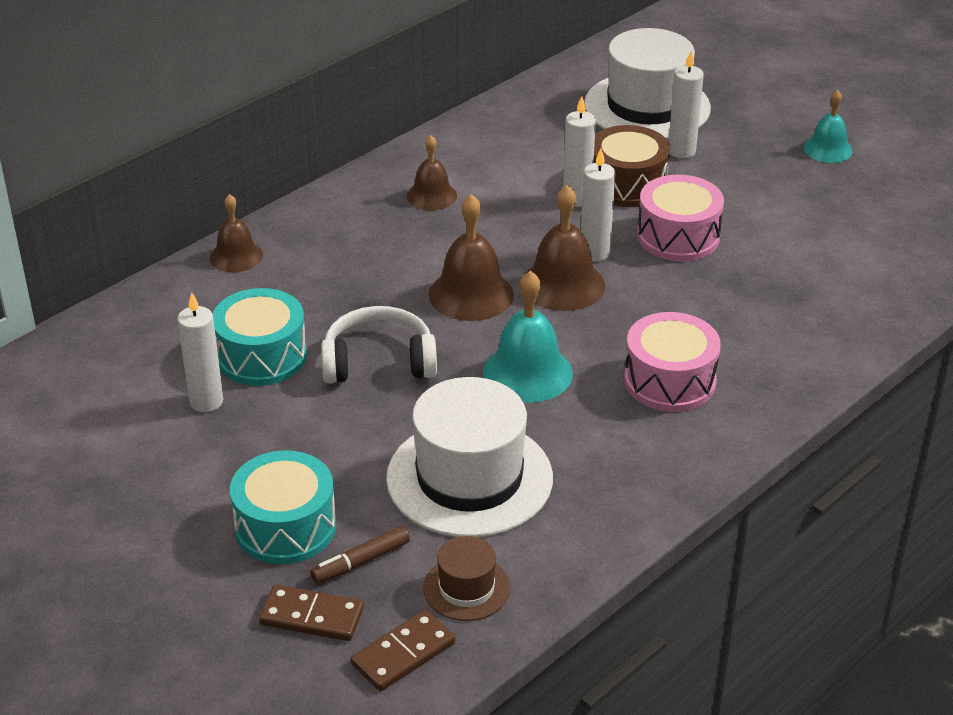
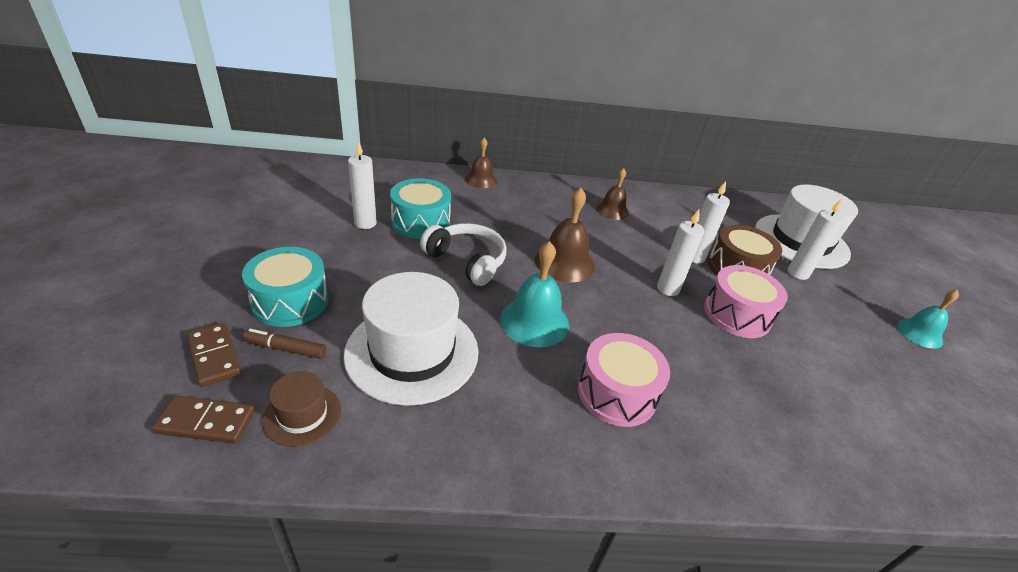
camera: 40 degrees right, 0 degrees up
(562, 284) = (624, 292): brown bell -> none

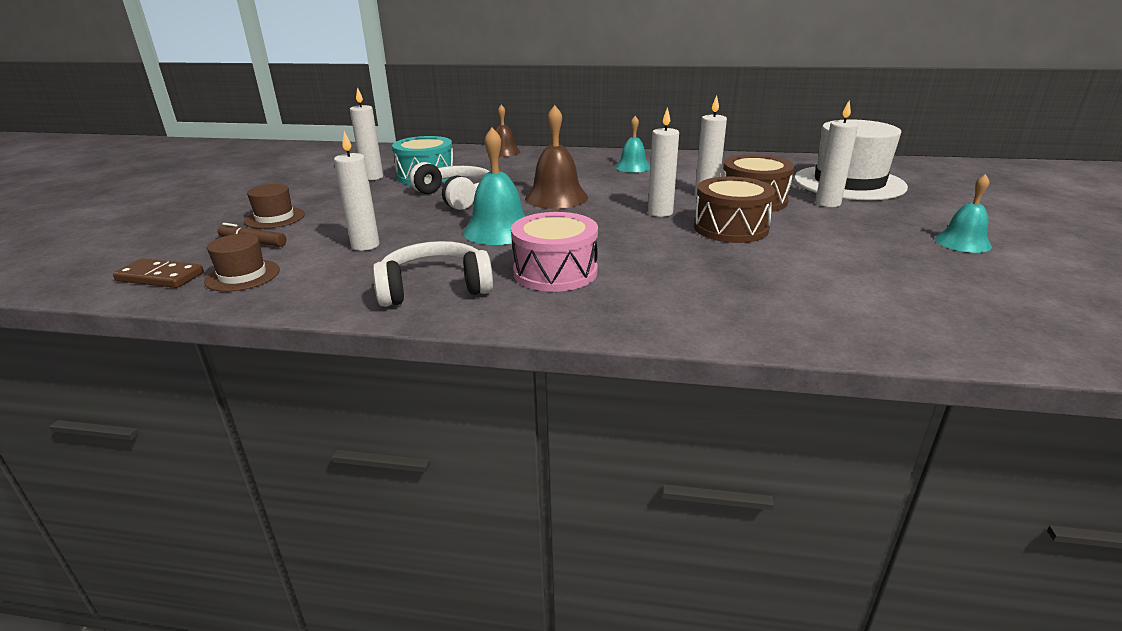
camera: 15 degrees right, 10 degrees down
(214, 356) = (190, 245): brown domino -> none
(290, 301) = (275, 218): turquoise drum -> brown hat
(412, 352) = (365, 245): white hat -> white candle
(515, 427) = (434, 288): none -> white headphones
(612, 210) = (632, 167): brown bell -> turquoise bell
(737, 314) = (730, 228): pink drum -> brown drum

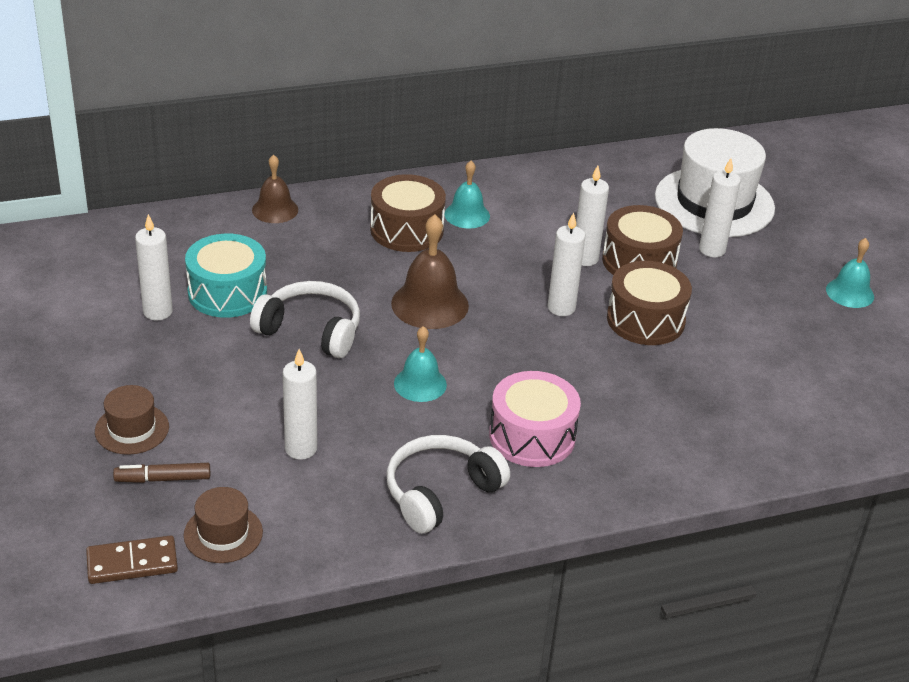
camera: 30 degrees left, 10 degrees up
(499, 230) = (420, 384): turquoise bell -> turquoise bell, size x0.64
(581, 168) = (407, 230): none -> brown drum

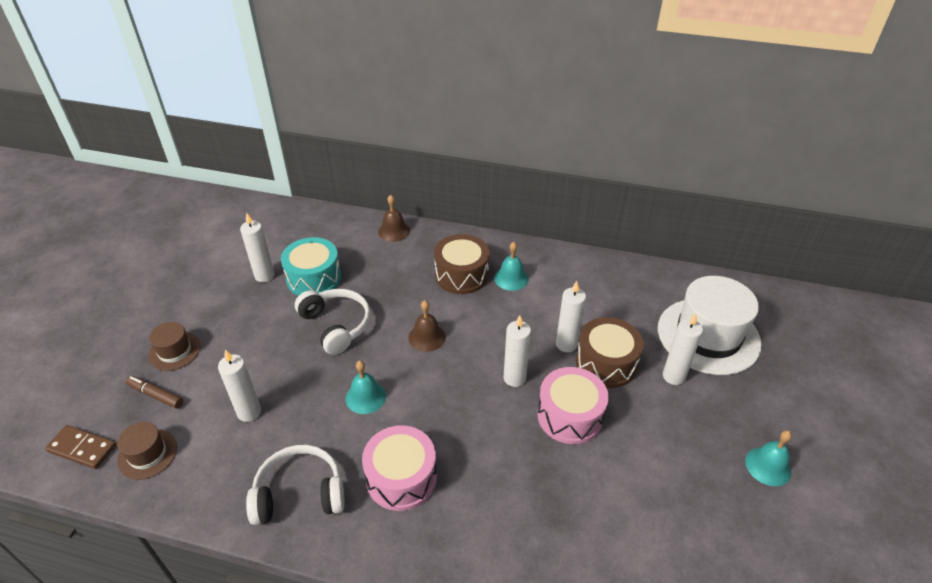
camera: 35 degrees right, 5 degrees up
(430, 304) = (427, 337): brown bell -> brown bell, size x0.64
(645, 320) = (570, 416): brown drum -> pink drum

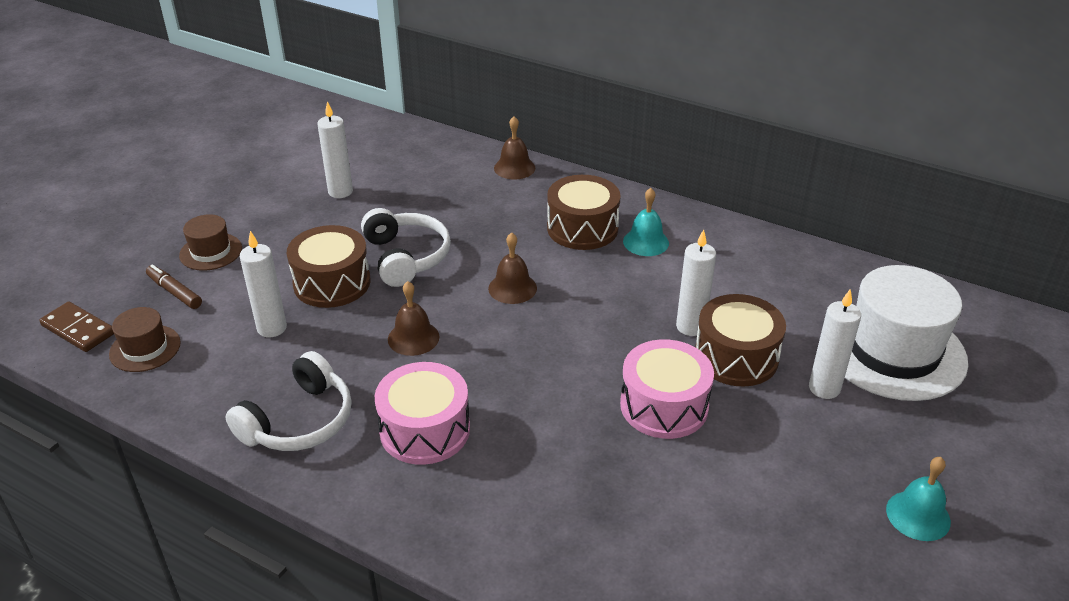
camera: 15 degrees right, 5 degrees down
(284, 360) = (332, 283): none -> brown drum
(299, 493) = (299, 421): white headphones -> white headphones turned 120 degrees clockwise
(314, 278) = (398, 203): turquoise drum -> none
(365, 397) = (413, 338): turquoise bell -> brown bell
(514, 378) = (607, 351): white candle -> none

